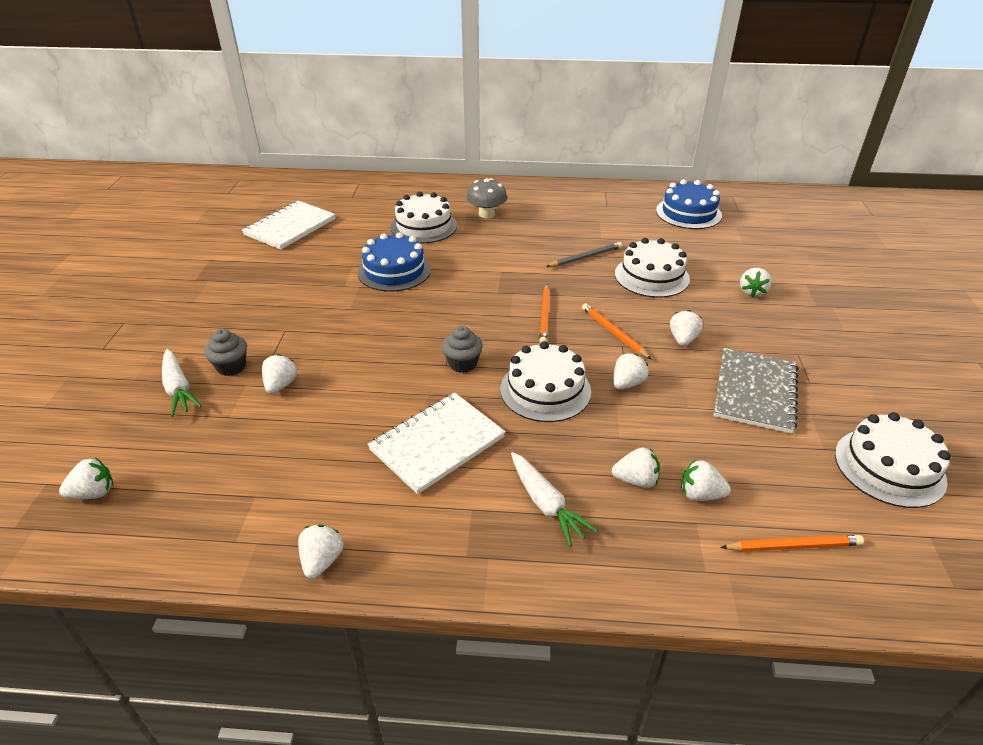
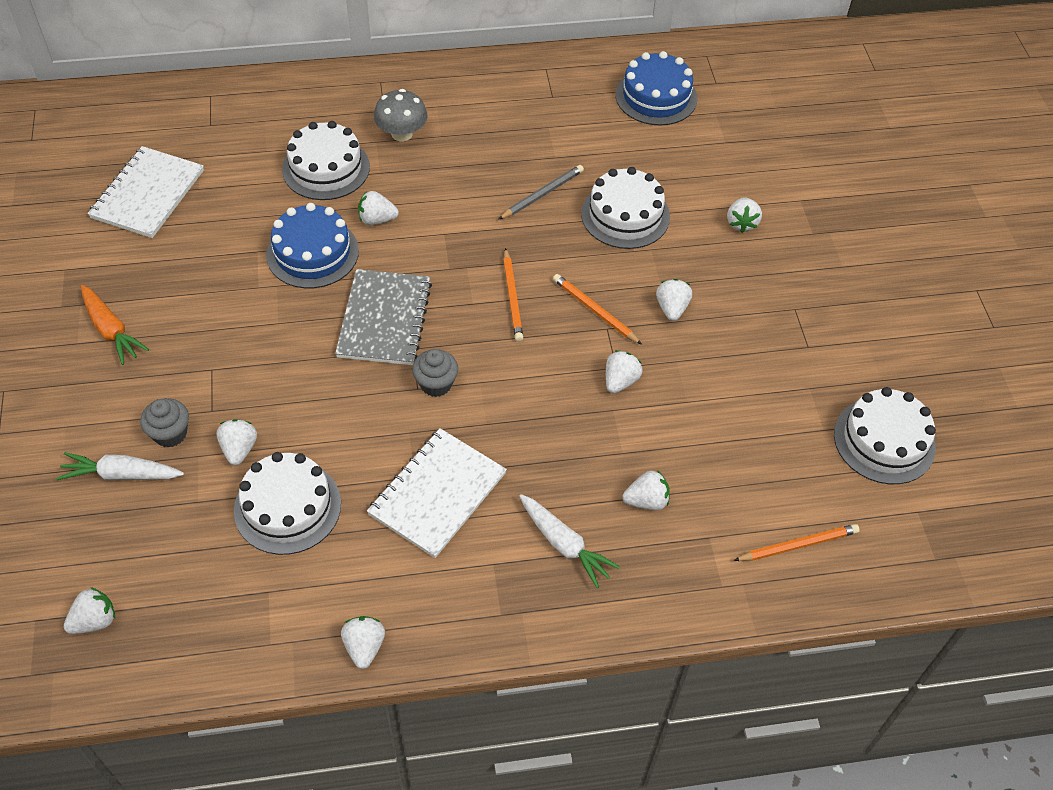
camera: 15 degrees left, 15 degrees up
(178, 389) = (122, 474): white carrot -> white carrot turned 135 degrees clockwise
(222, 297) = (111, 330): none -> orange carrot
(545, 390) = (535, 405): white cake -> white cake (287, 507)
(700, 494) = (709, 505): white strawberry -> white strawberry (377, 220)
(754, 392) = (753, 369): grey notebook -> grey notebook (384, 319)

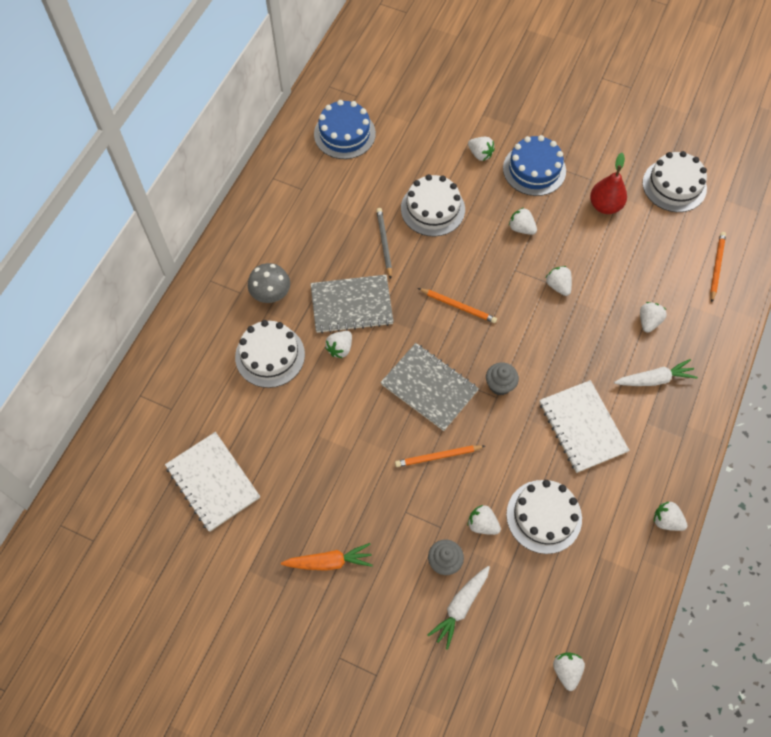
camera: 55 degrees left, 10 degrees up
(312, 253) = (343, 402): blue cake -> blue cake (534, 169)
(439, 204) = (351, 305): none -> grey notebook
(594, 311) = (497, 269): orange pencil -> orange pencil (438, 457)
(781, 378) = (605, 205): none -> red pear

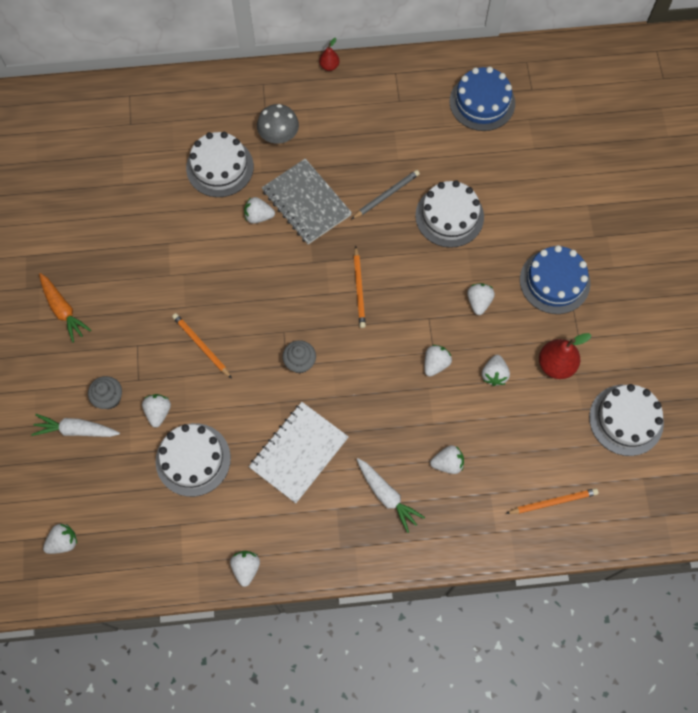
camera: 60 degrees right, 5 degrees up
(213, 482) = (85, 189): white notebook -> none
(230, 221) = (329, 66): none -> red pear
(429, 387) = (263, 306): grey notebook -> none
(480, 154) = (539, 226): white strawberry -> white strawberry (494, 374)

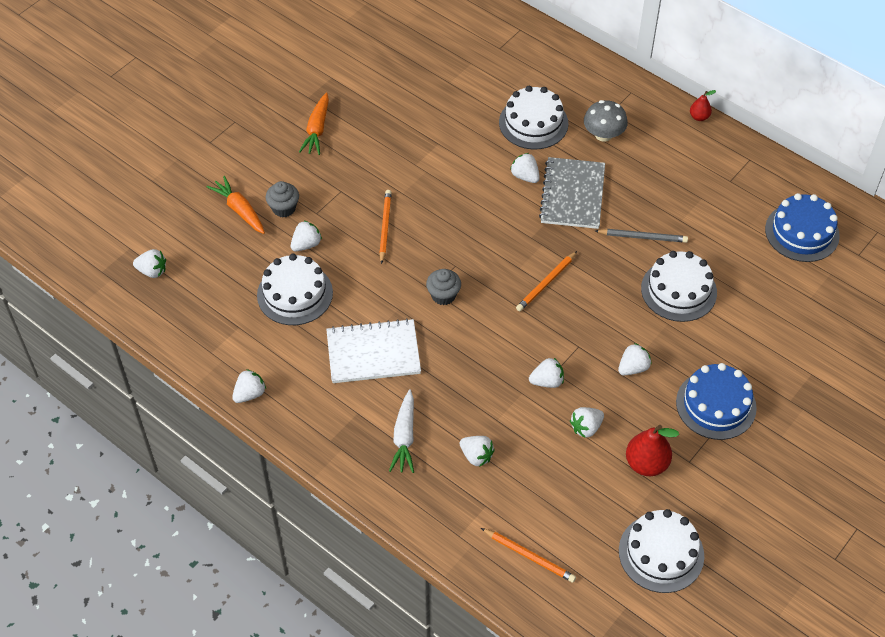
camera: 45 degrees right, 15 degrees down
(76, 430) = (240, 210): white carrot -> orange carrot

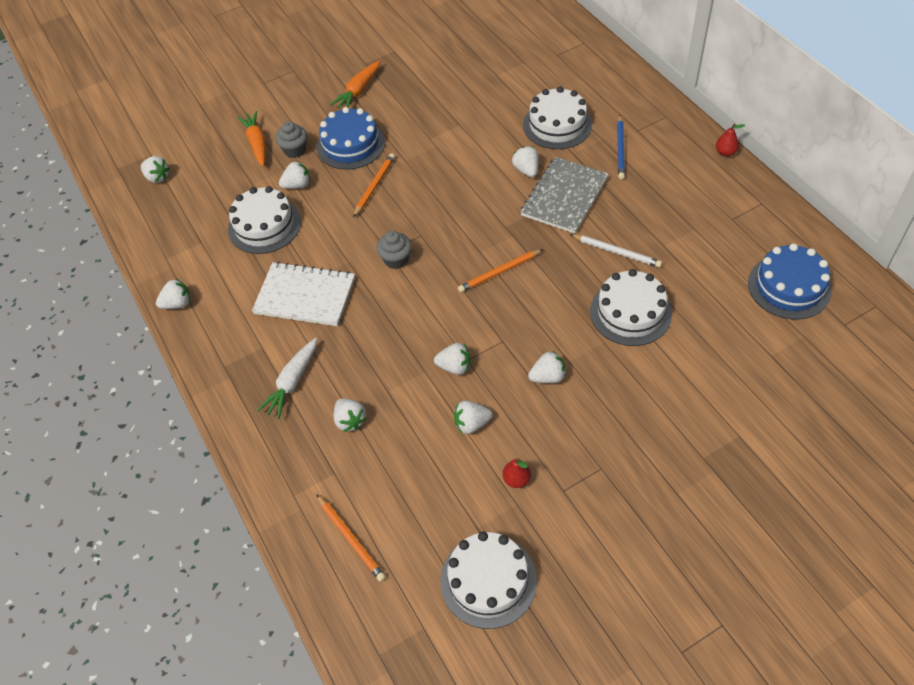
camera: 25 degrees right, 0 degrees up
(603, 135) = (620, 149): grey mushroom -> blue pencil
(642, 237) = (616, 252): grey pencil -> white pencil
(646, 464) = (516, 479): red pear -> red pear, size x0.56
(716, 405) = (618, 439): blue cake -> blue cake (350, 144)

